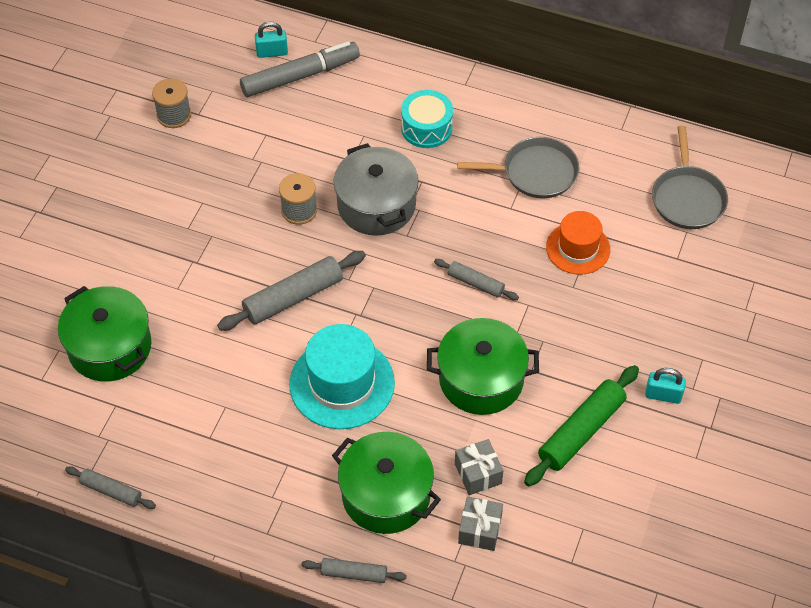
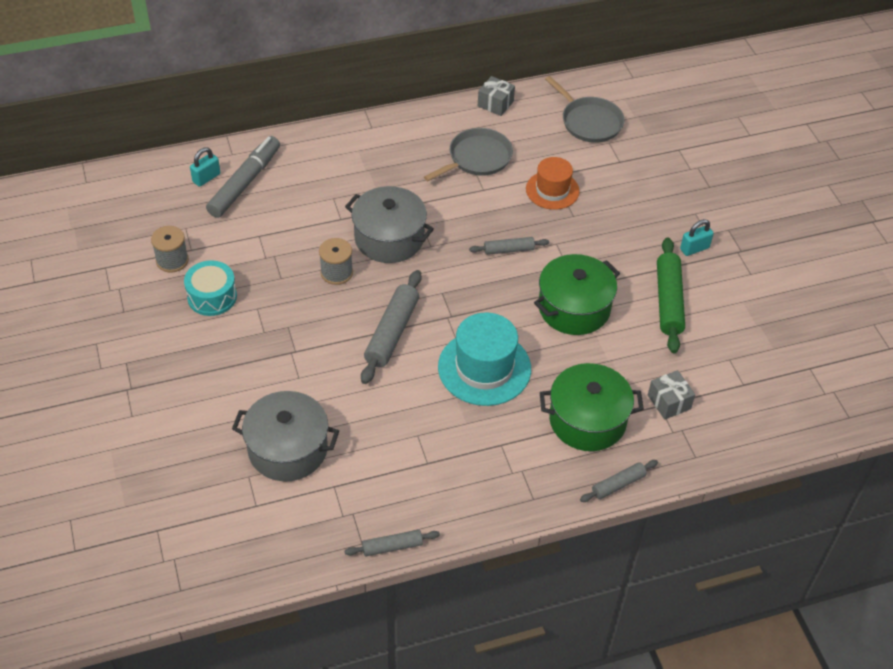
camera: 40 degrees left, 5 degrees down
(110, 347) = (288, 449): green pot -> grey pot
(426, 128) = (373, 169): turquoise drum -> turquoise drum (212, 296)
(478, 473) = (632, 368): grey gift -> grey gift (495, 104)

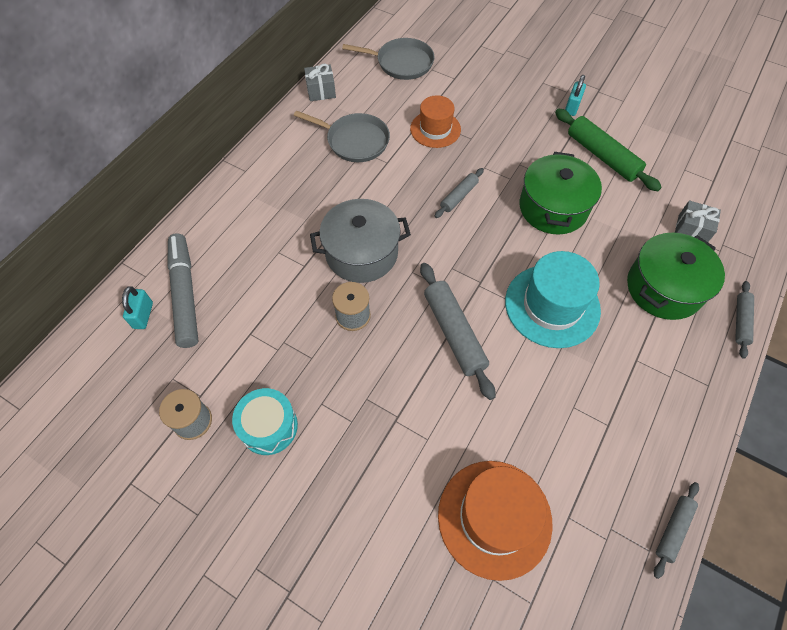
camera: 40 degrees left, 10 degrees up
(288, 449) = (494, 518): grey pot -> orange hat
(477, 158) = (355, 141): grey pan -> grey pan turned 105 degrees clockwise

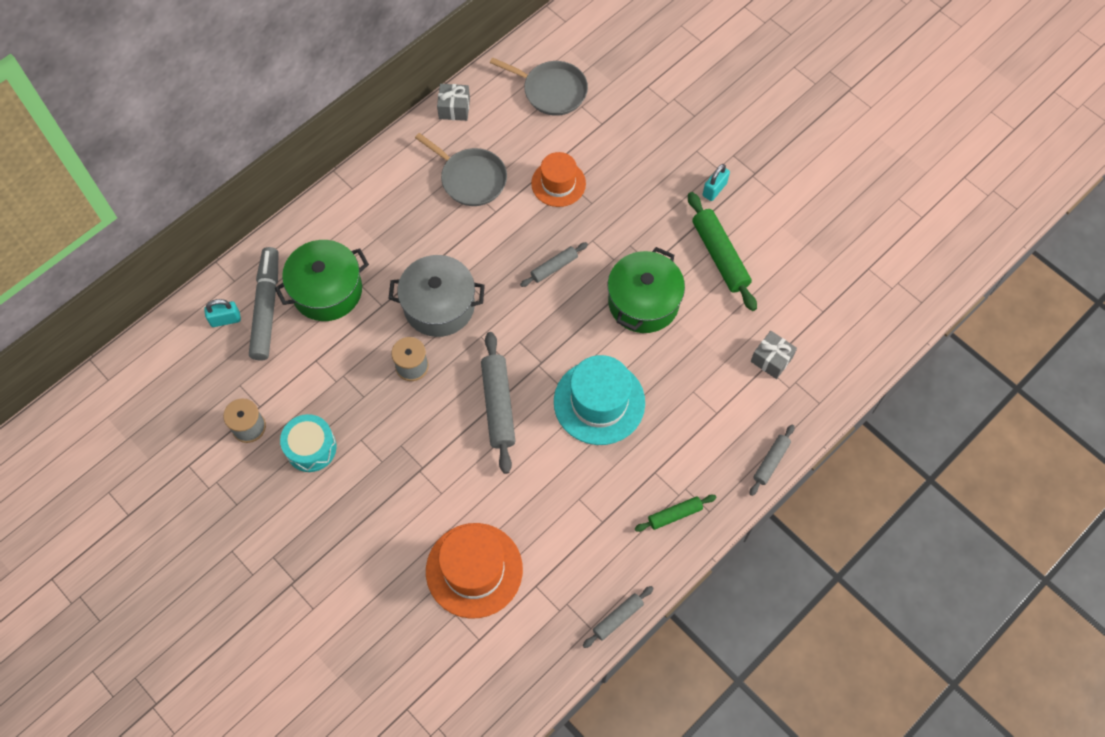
camera: 15 degrees right, 5 degrees up
(143, 315) = (225, 319): turquoise padlock -> turquoise padlock turned 60 degrees clockwise
(663, 288) = (713, 411): green pot -> green pot (327, 290)
(677, 398) = (675, 515): none -> green rolling pin

